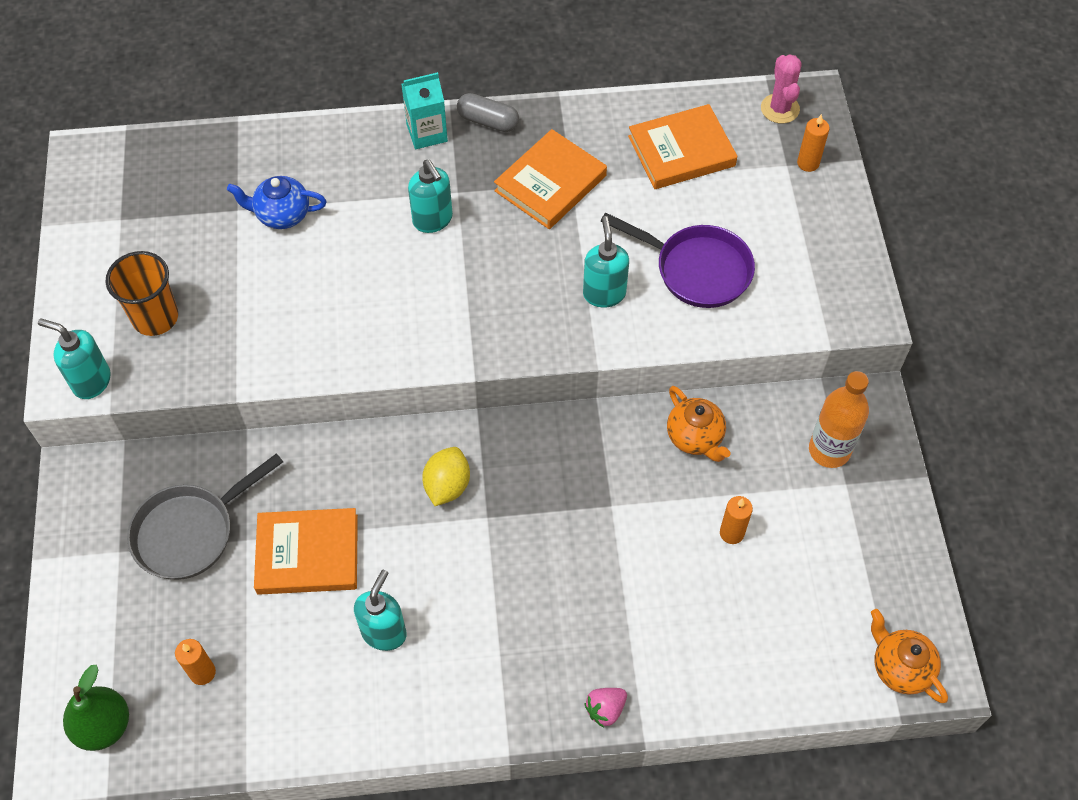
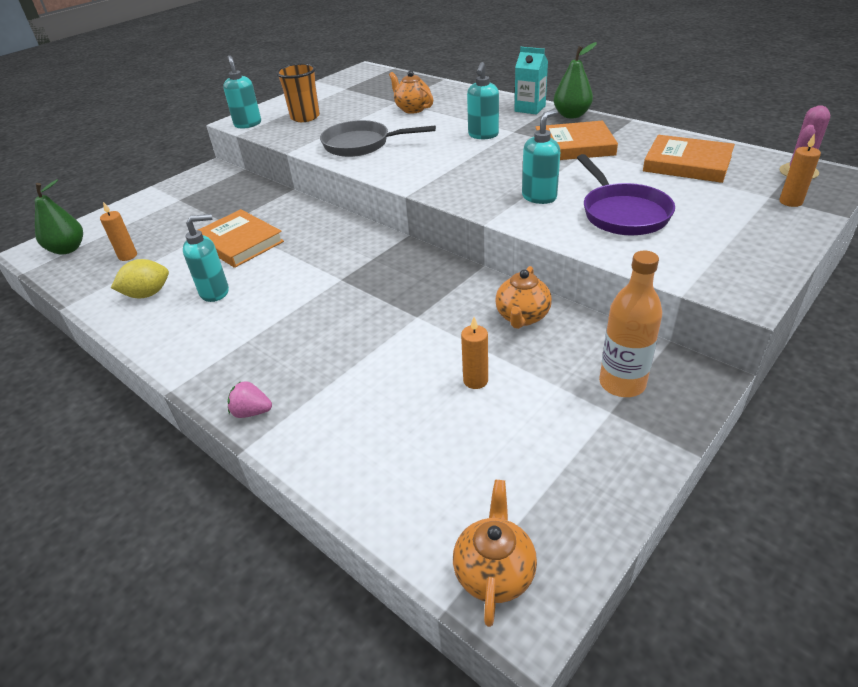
camera: 50 degrees right, 20 degrees down
(190, 532) = (212, 208): grey pan -> grey pan (361, 144)
(282, 215) = (412, 109): blue teapot -> orange teapot
(447, 486) = (343, 255): yellow lemon -> yellow lemon (147, 294)
(488, 121) = (571, 115): grey capsule -> green pear

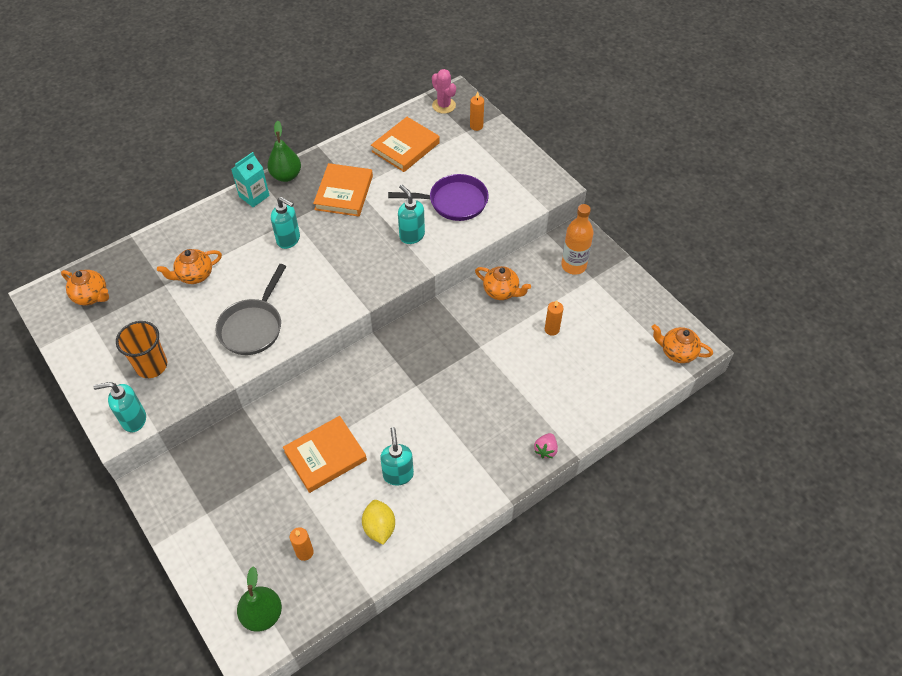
camera: 80 degrees left, 15 degrees up
(371, 82) = (91, 296): none -> orange teapot

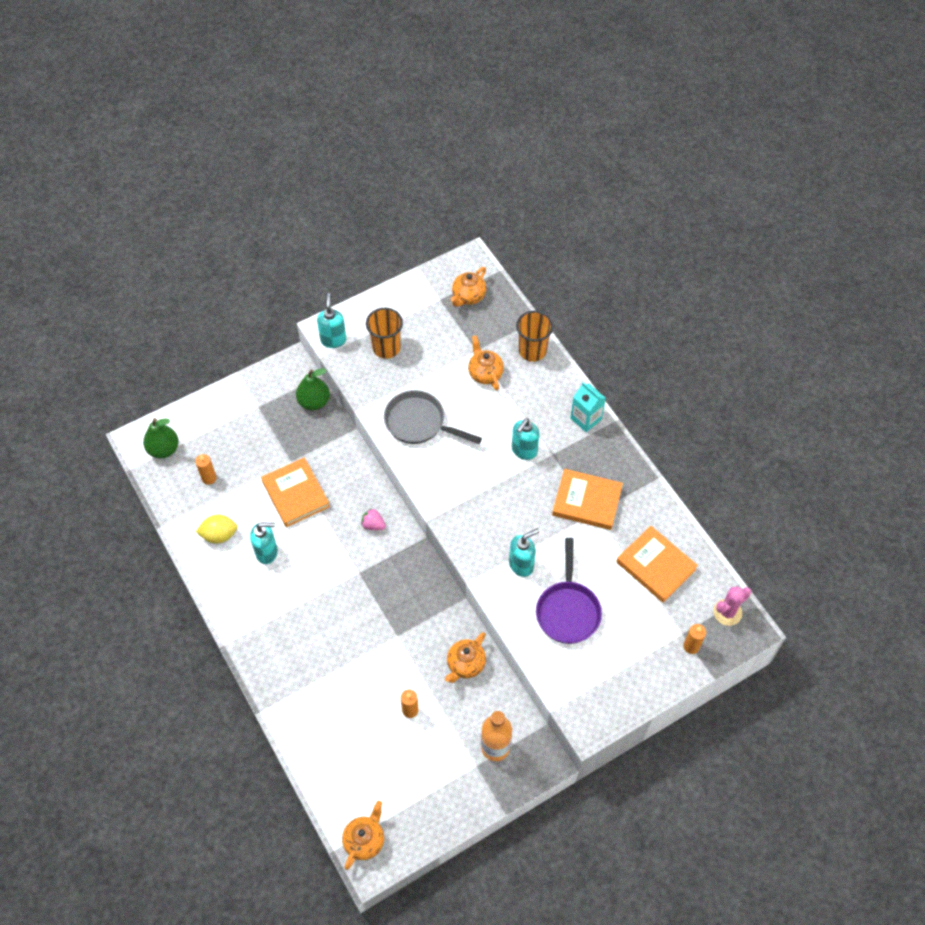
camera: 95 degrees right, 5 degrees up
(170, 239) = (532, 351): none -> orange cup
(286, 175) = (614, 447): green pear -> green pear (314, 402)
(545, 450) = (270, 683): pink strawberry -> pink strawberry (373, 525)

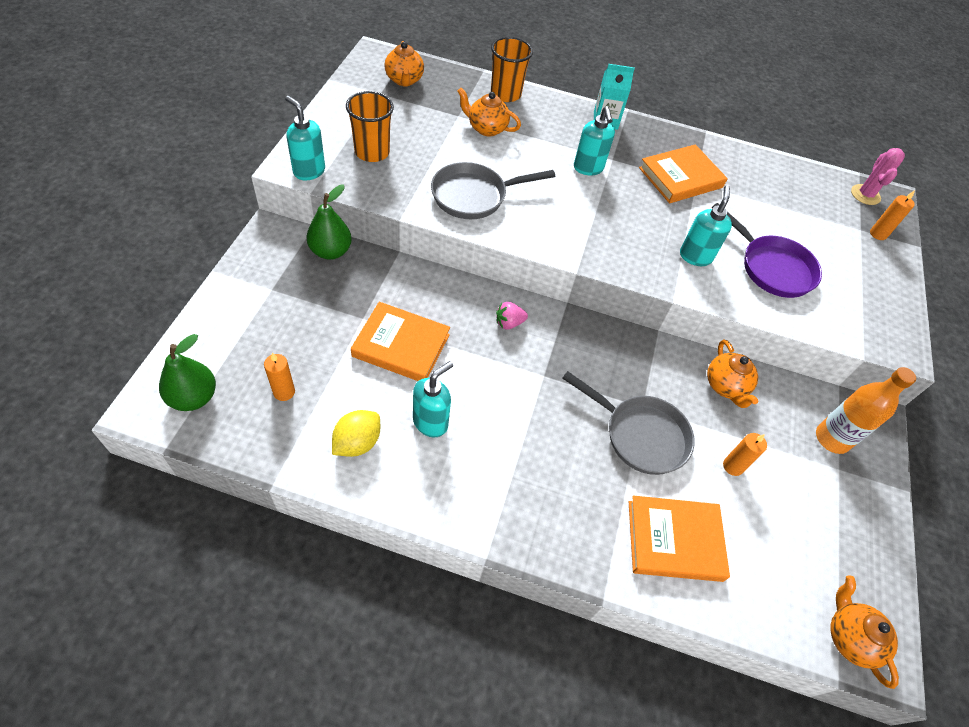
camera: 50 degrees left, 5 degrees down
(376, 650) = (640, 435): none -> grey pan
(655, 566) = (783, 193): orange book -> orange book (674, 540)

